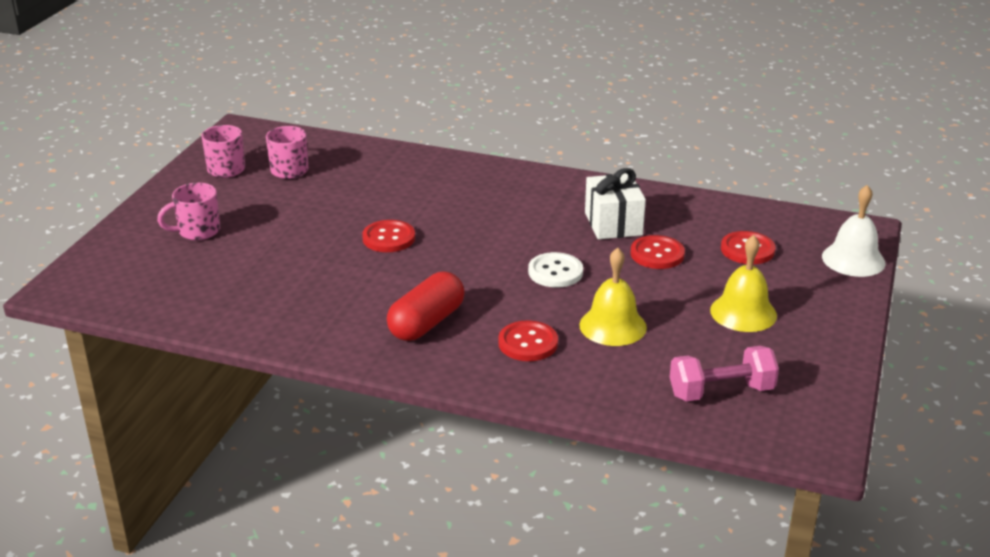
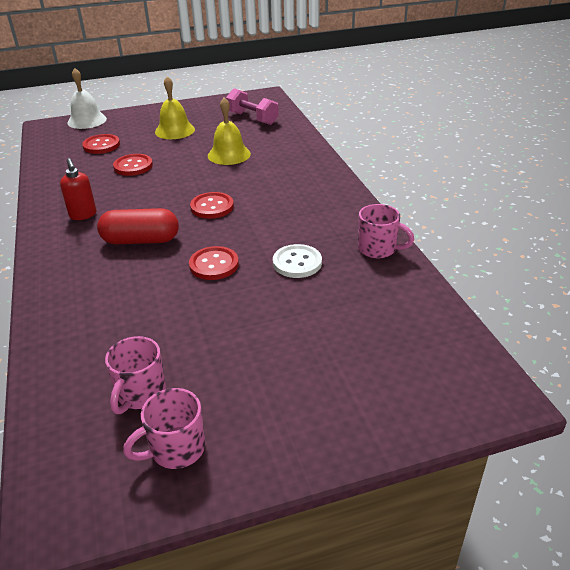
camera: 125 degrees left, 5 degrees up
(197, 231) = (317, 376): pink mug -> pink mug (378, 249)
(426, 323) = (298, 204): red capsule -> red capsule (141, 240)
(528, 343) = (276, 169): red button -> red button (212, 207)
(555, 272) = (190, 187): white button -> white button (297, 263)
(571, 202) = (83, 215): none -> red soap dispenser
(613, 224) = (104, 190): white gift -> none

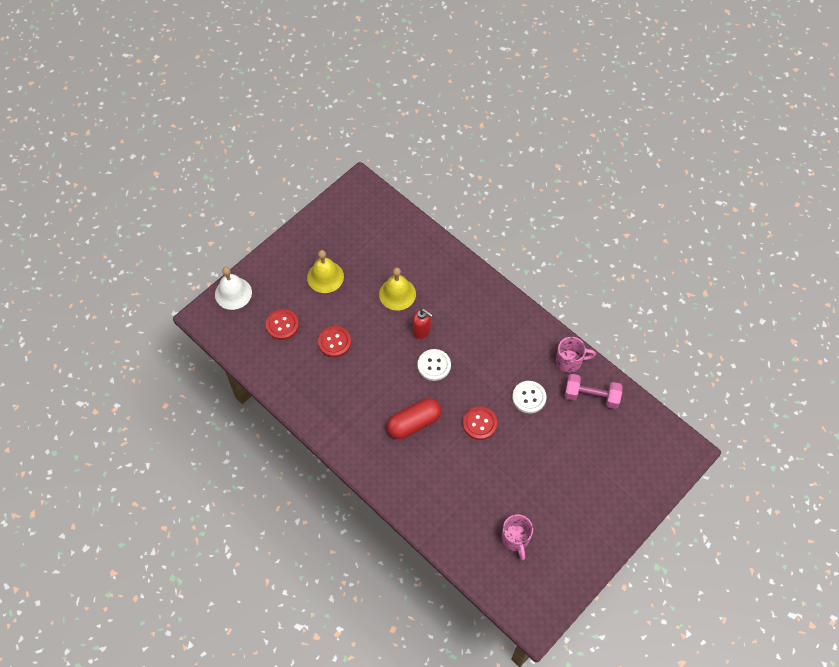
camera: 30 degrees left, 25 degrees up
(83, 215) = (350, 416): red soap dispenser -> red soap dispenser (422, 331)
(176, 449) = (558, 560): pink mug -> none
(212, 207) = (434, 365): red button -> white button
(252, 118) = (377, 230): pink dumbbell -> pink dumbbell (591, 396)

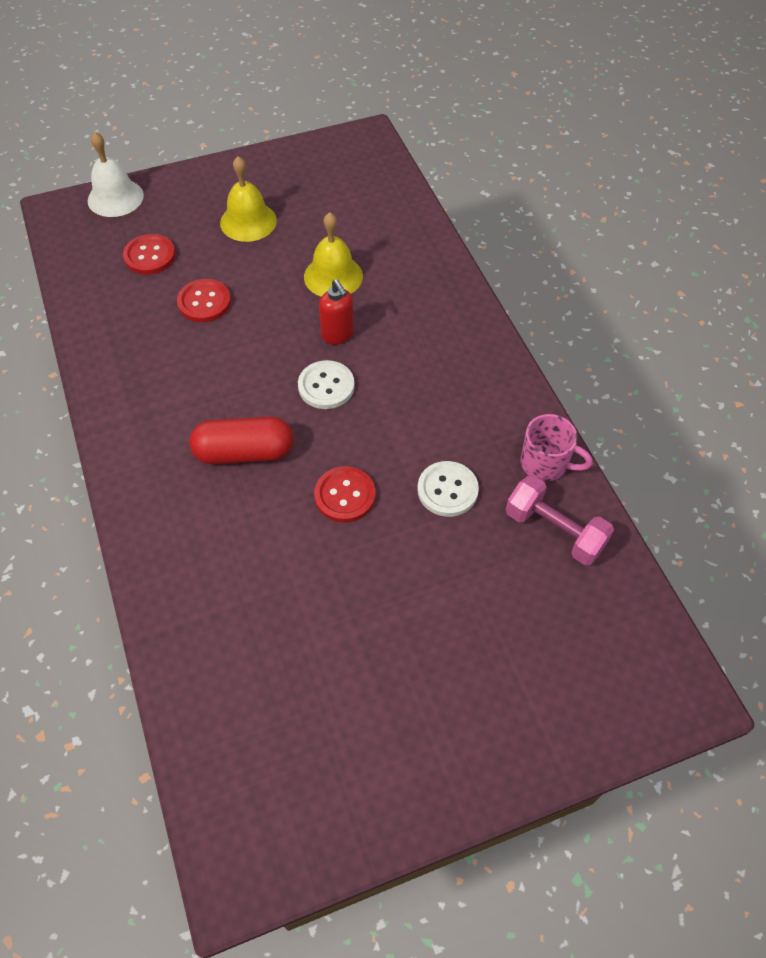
camera: 25 degrees right, 5 degrees down
(515, 539) = (293, 705): pink mug -> none

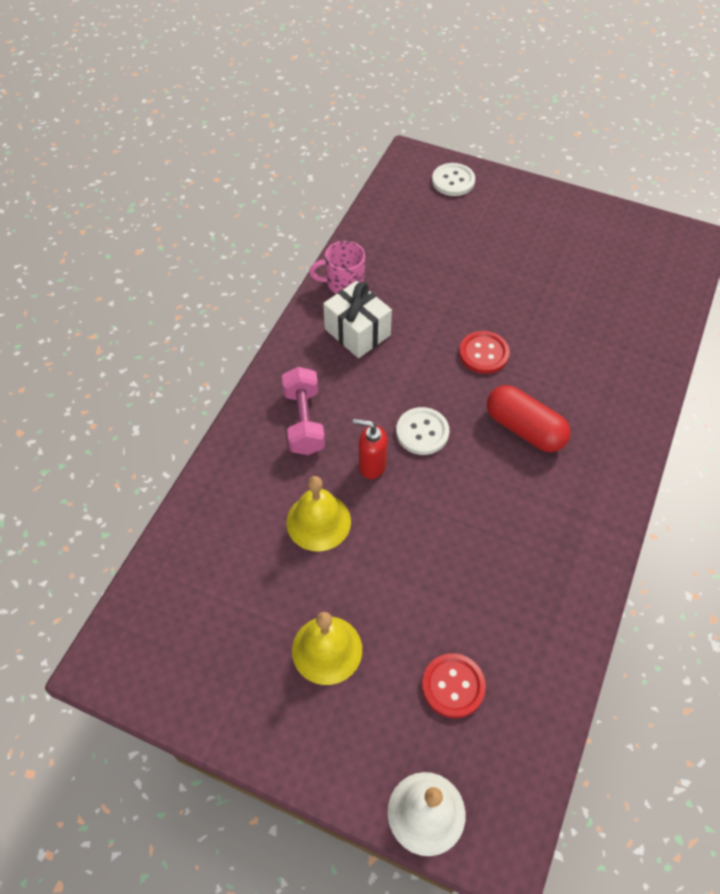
camera: 135 degrees left, 0 degrees up
(204, 302) = (447, 585): red button -> none
(338, 335) = (371, 465): red soap dispenser -> red soap dispenser turned 90 degrees counterclockwise
(447, 490) = (418, 312): white button -> white button (453, 181)
(474, 427) = (357, 332): none -> white gift
(545, 464) = (343, 283): pink mug -> pink mug turned 75 degrees counterclockwise
(554, 531) = (384, 252): pink dumbbell -> pink dumbbell (304, 421)

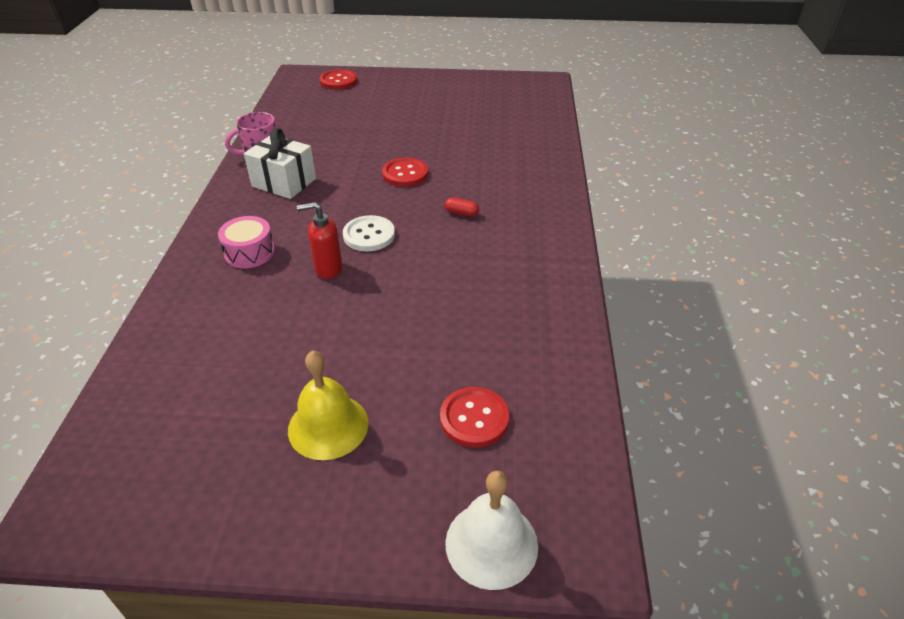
camera: 20 degrees left, 15 degrees down
(304, 421) = (249, 252): pink dumbbell -> pink drum
(318, 521) = (286, 323): yellow bell -> none
(453, 181) = (338, 81): white button -> red button
(524, 429) = (461, 213): red capsule -> red capsule, size x0.42

